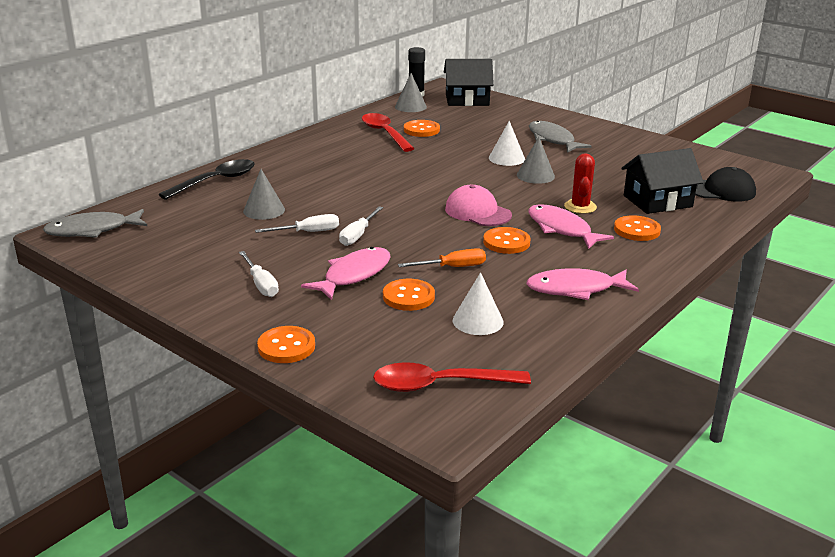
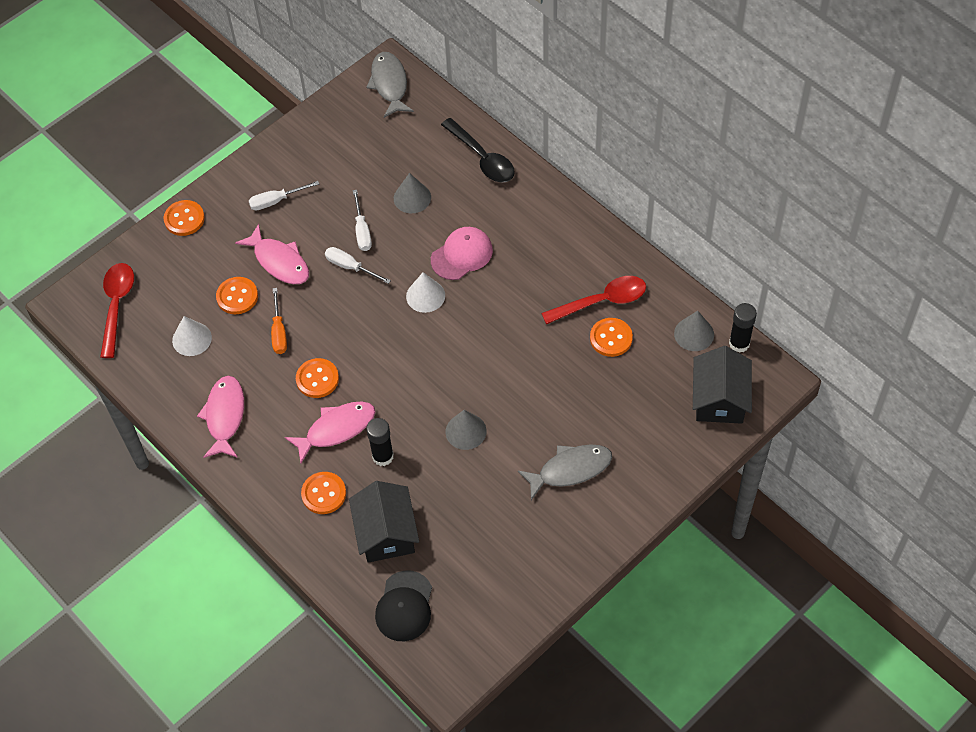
camera: 100 degrees right, 30 degrees up
(478, 212) = (384, 365): pink cap -> pink cap (462, 255)
(506, 158) = (517, 412): white cone -> white cone (425, 296)
(580, 207) = (383, 456): red cactus -> black glue stick

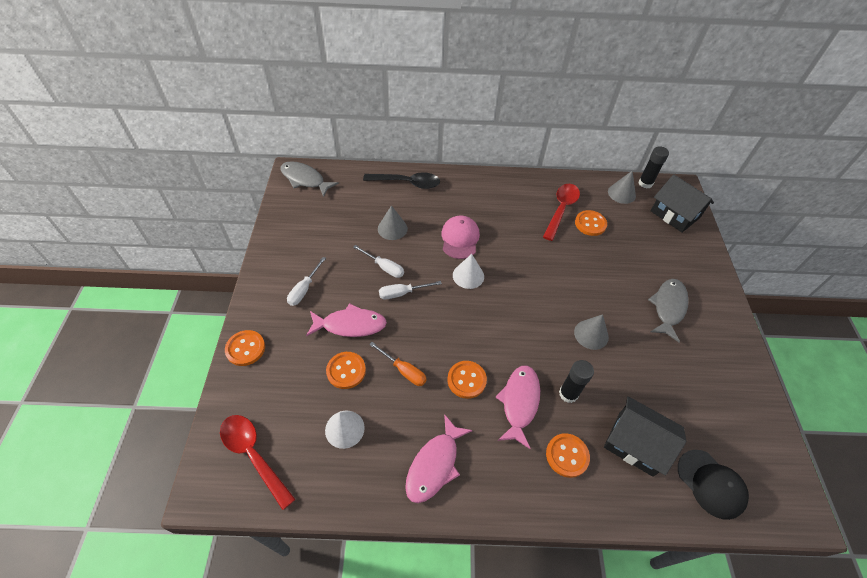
camera: 50 degrees left, 5 degrees down
(225, 416) = (434, 465): pink fish -> pink fish turned 105 degrees counterclockwise

